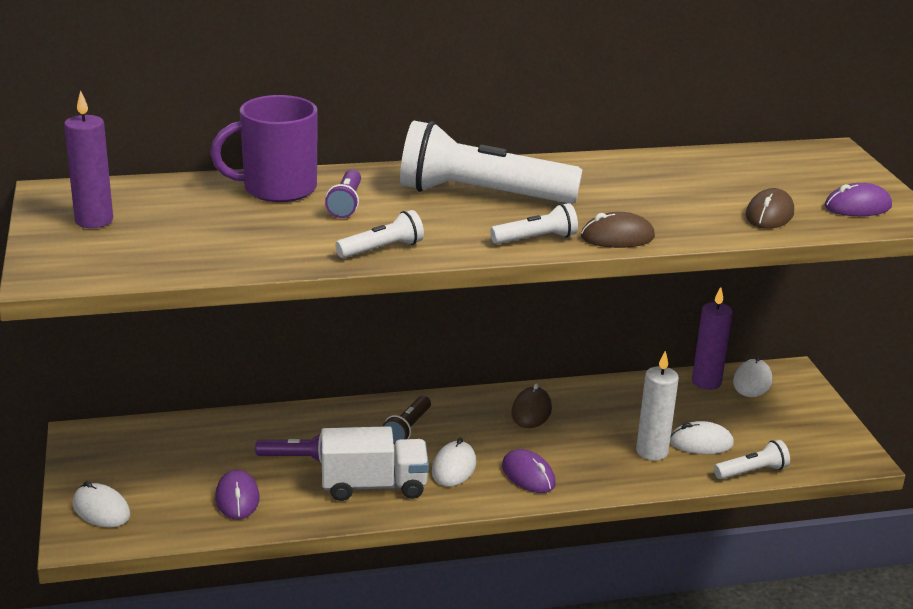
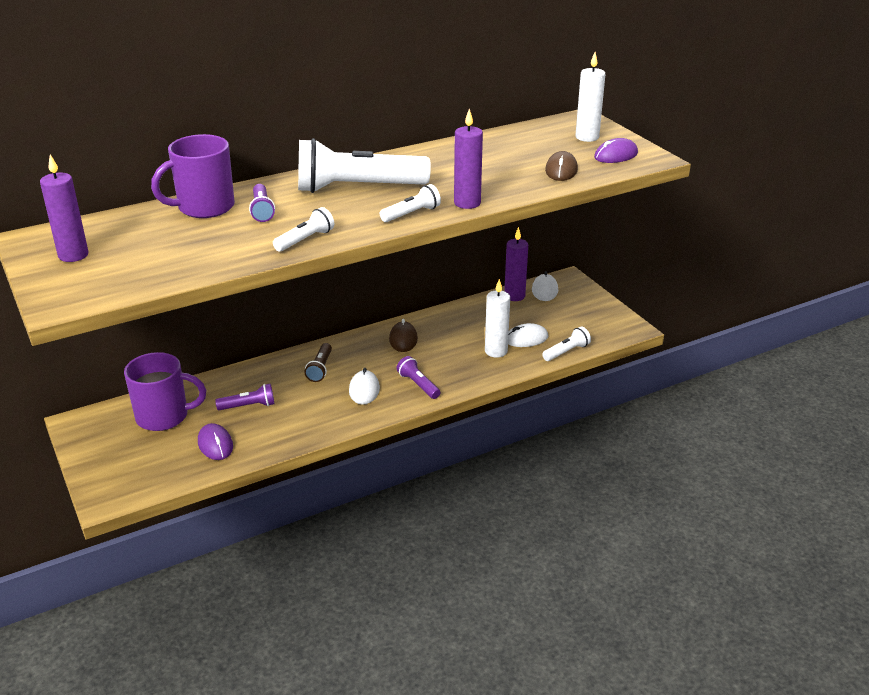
camera: 15 degrees left, 5 degrees up
(101, 510) = (114, 474): white mouse -> none
(189, 450) = (164, 416): none -> purple mug
(374, 486) = (312, 415): white truck -> none
(528, 475) = (418, 385): purple mouse -> purple flashlight
(617, 237) = (467, 203): brown mouse -> purple candle
(827, 176) = (587, 137): none -> white candle

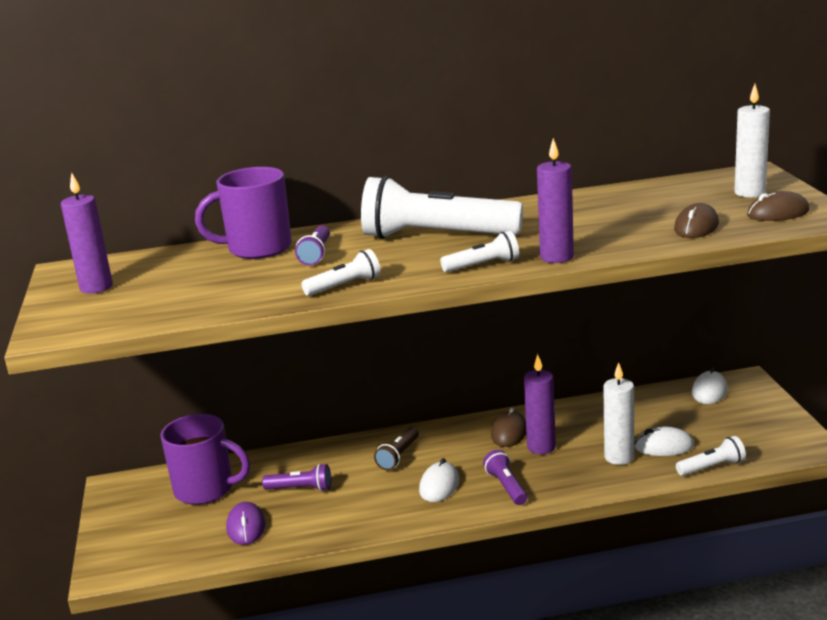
camera: 20 degrees right, 10 degrees down
(514, 296) = (667, 395): purple candle -> purple candle (541, 447)
(615, 155) = (778, 213): purple mouse -> brown mouse

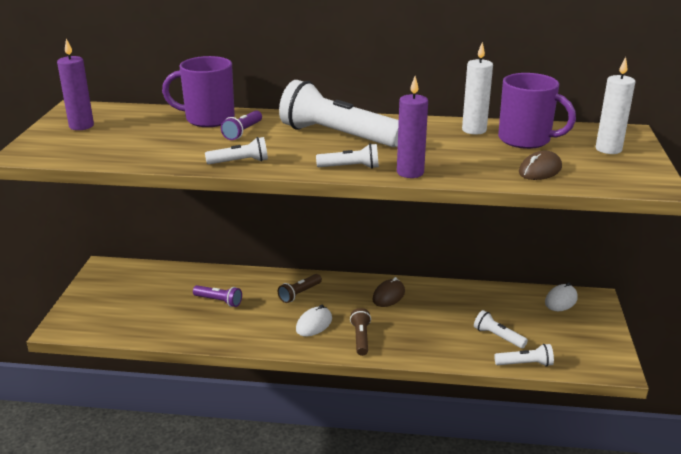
camera: 15 degrees right, 5 degrees up
(205, 490) = (157, 285): purple mug -> purple mug (525, 140)
(246, 527) = (166, 320): purple mouse -> none
(506, 487) = (361, 338): purple flashlight -> brown flashlight
(541, 447) = (405, 313): purple candle -> none
(619, 457) = (458, 337): white candle -> white candle (474, 130)
(664, 446) = (498, 337): white mouse -> white flashlight
(778, 213) = (617, 172): brown mouse -> none

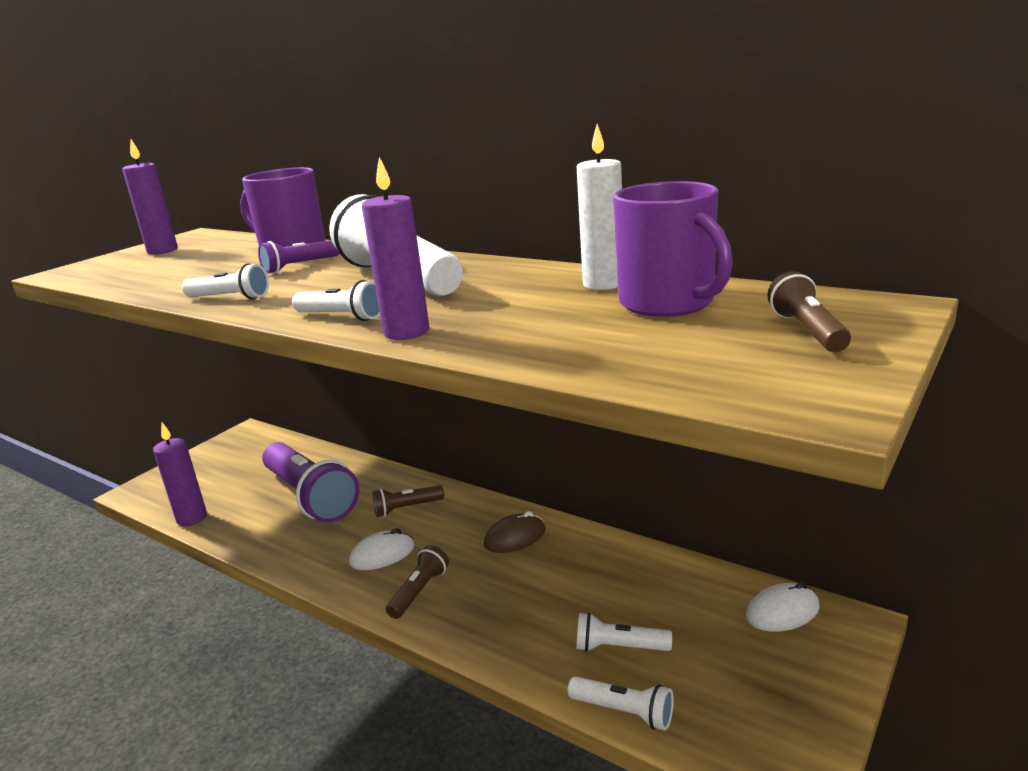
camera: 30 degrees right, 5 degrees down
(140, 334) = (192, 518): none -> purple candle
(219, 301) = (310, 497): purple flashlight -> purple flashlight, size x2.18
(498, 337) = (619, 647): white flashlight -> white flashlight turned 60 degrees counterclockwise
(540, 170) = (619, 351): brown mouse -> none
(608, 149) = (807, 331): white candle -> brown flashlight

